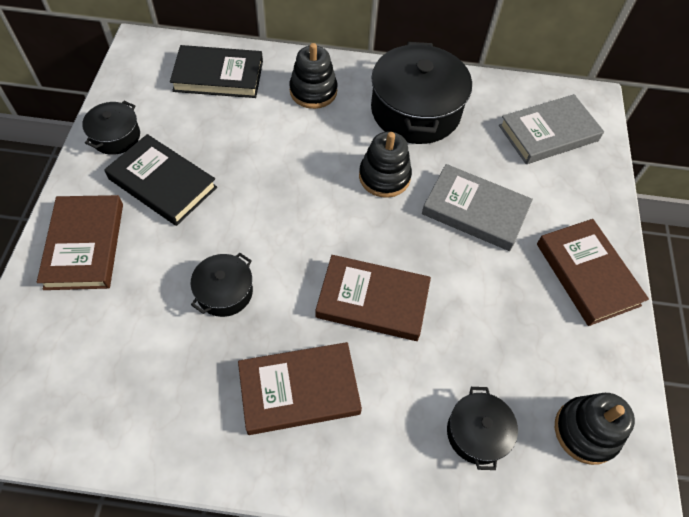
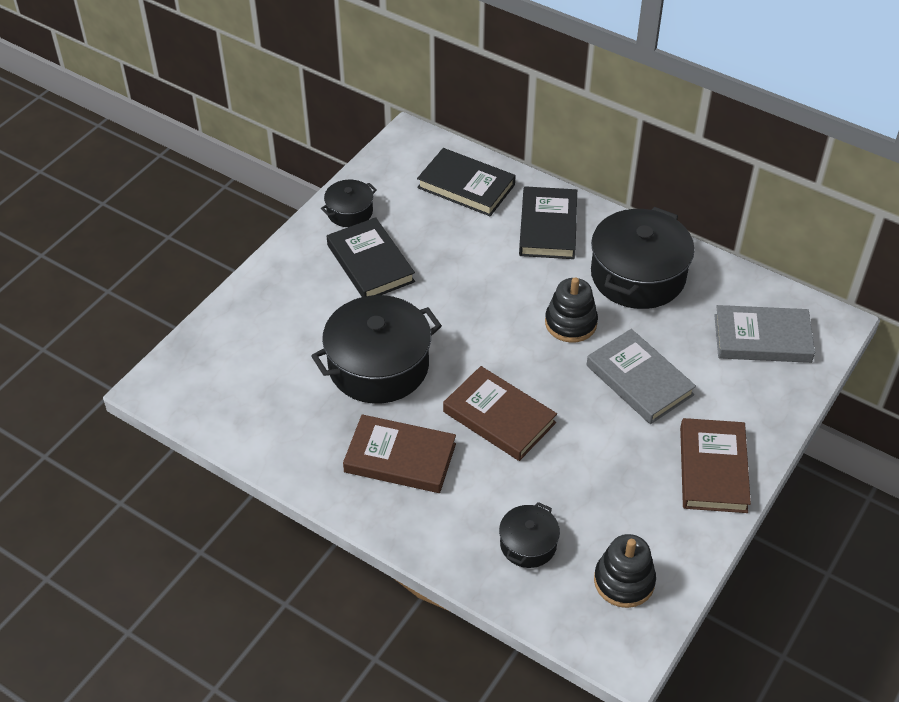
camera: 30 degrees right, 10 degrees down
(85, 245) = (285, 291): brown book -> none
(224, 292) = (378, 366): black pot -> black pot, size x1.97
(313, 91) = (548, 227): black stacking toy -> black book

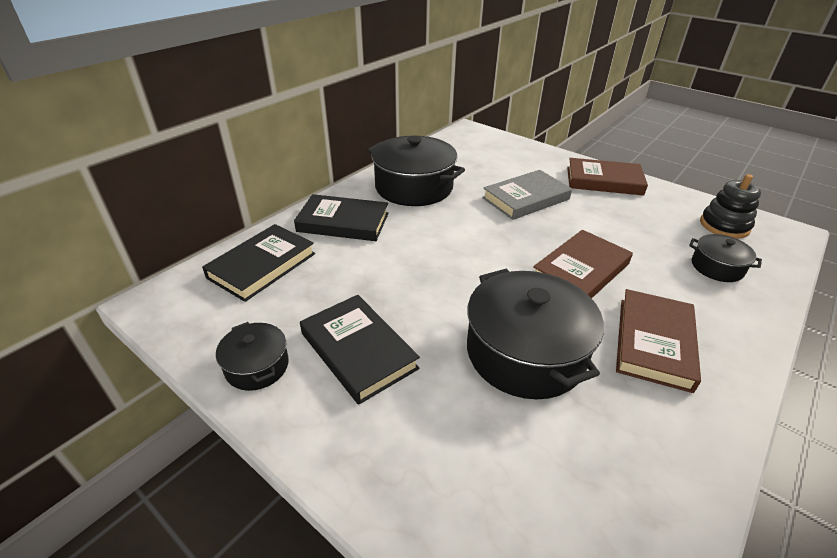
camera: 85 degrees left, 10 degrees down
(370, 263) = (358, 351): black book -> black book turned 75 degrees clockwise
(570, 323) = (464, 222): black stacking toy -> none
(762, 338) = (482, 151): grey book -> none

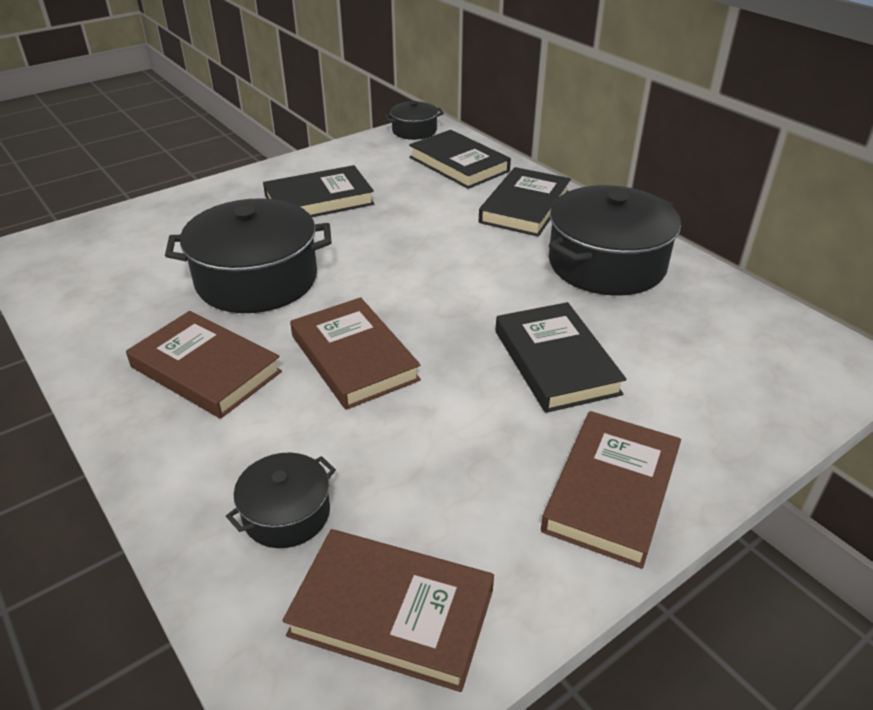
camera: 105 degrees right, 0 degrees up
(257, 366) = (331, 162): black pot -> black pot (414, 131)
(526, 199) = (555, 362): grey book -> black book
(724, 226) = (392, 612): black stacking toy -> brown book

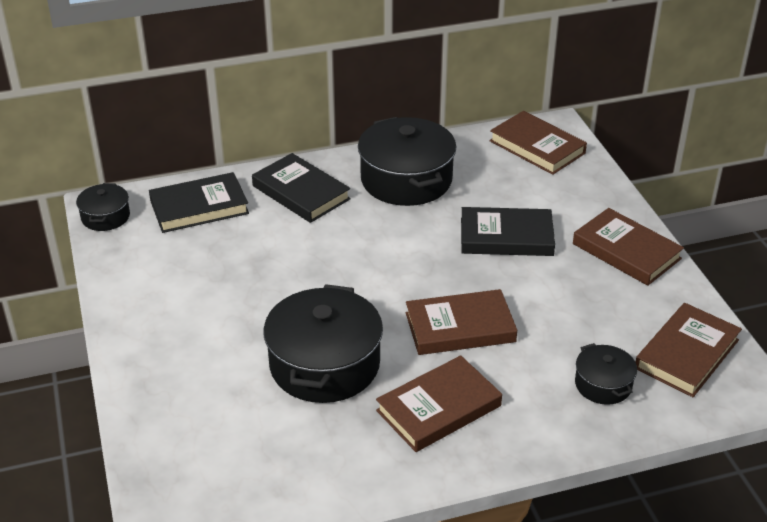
camera: 70 degrees left, 0 degrees up
(319, 200) = (206, 305): black book -> none
(785, 352) = (537, 147): none -> brown book

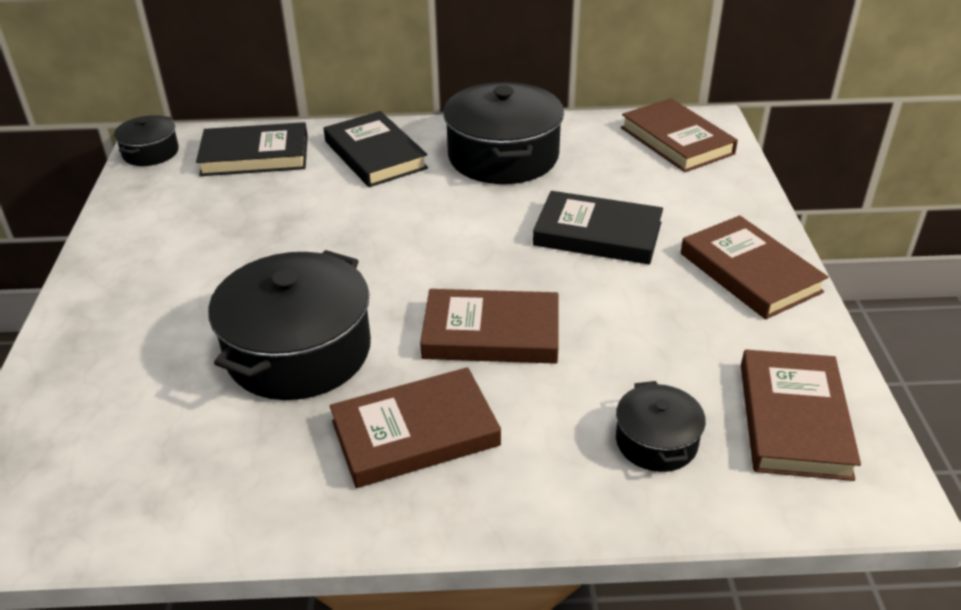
camera: 15 degrees right, 0 degrees up
(686, 354) = (793, 419): brown book -> brown book turned 45 degrees counterclockwise

